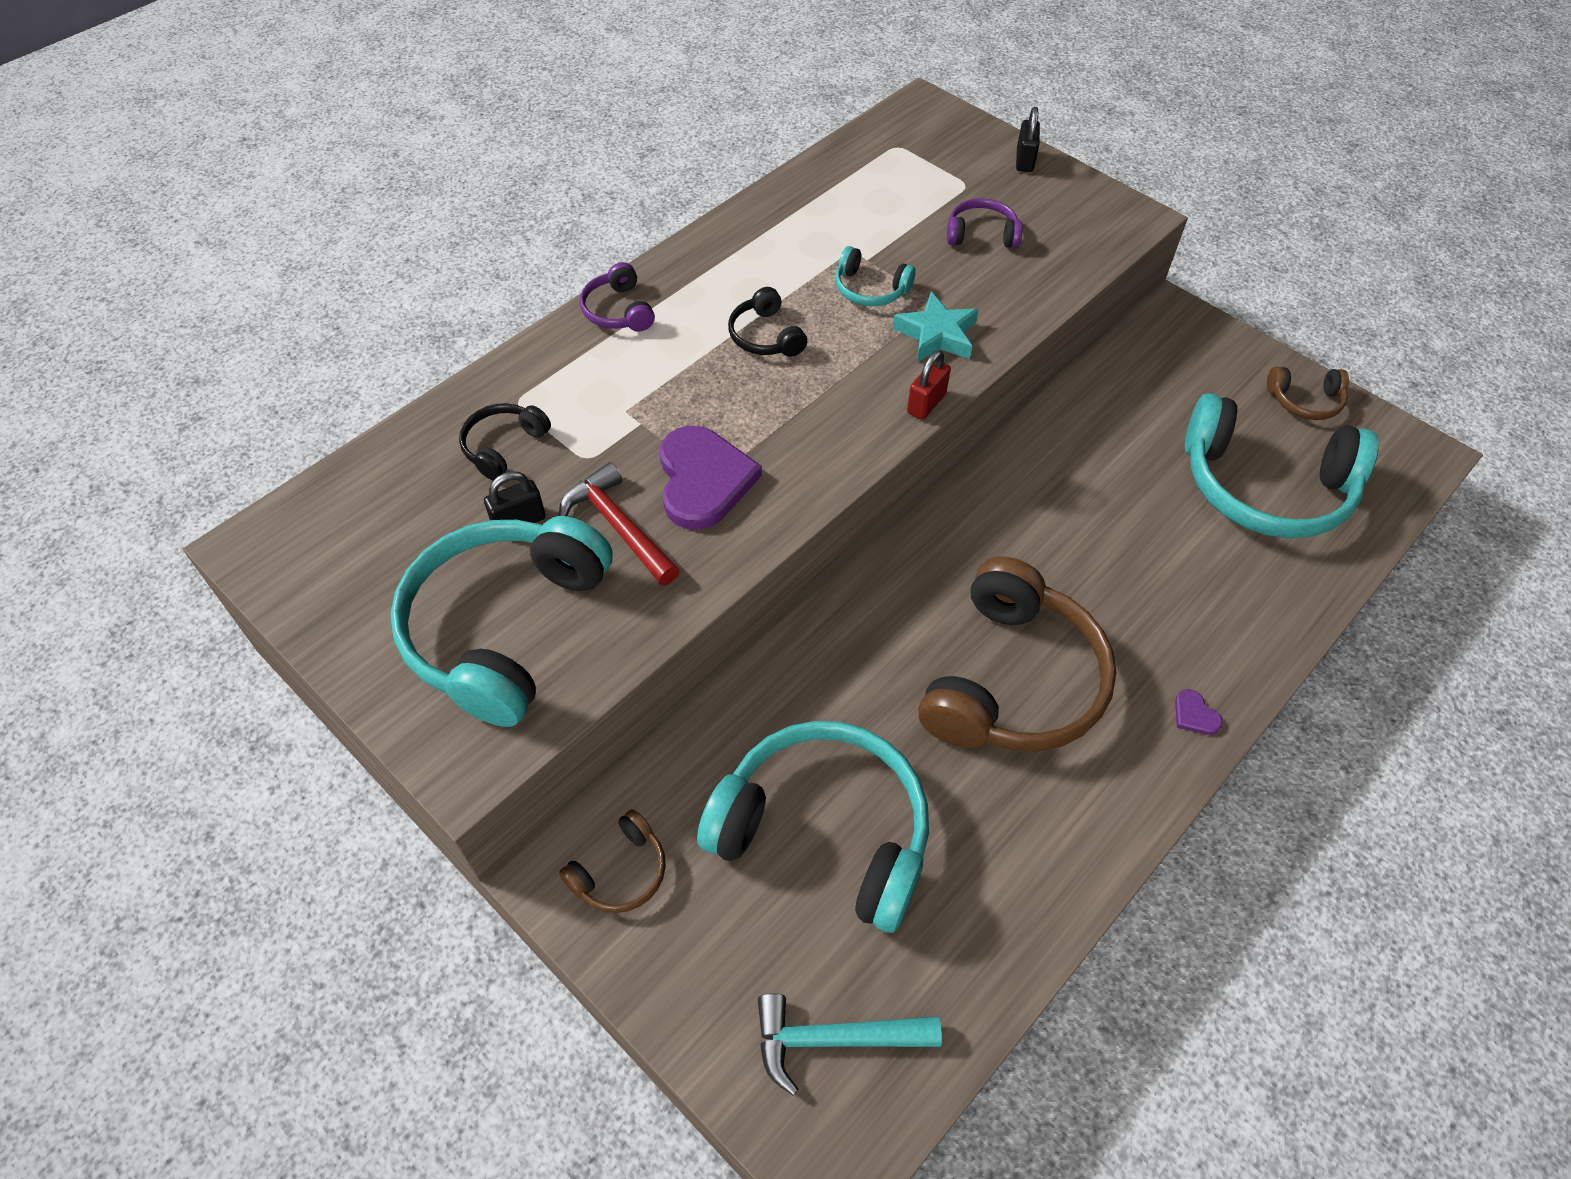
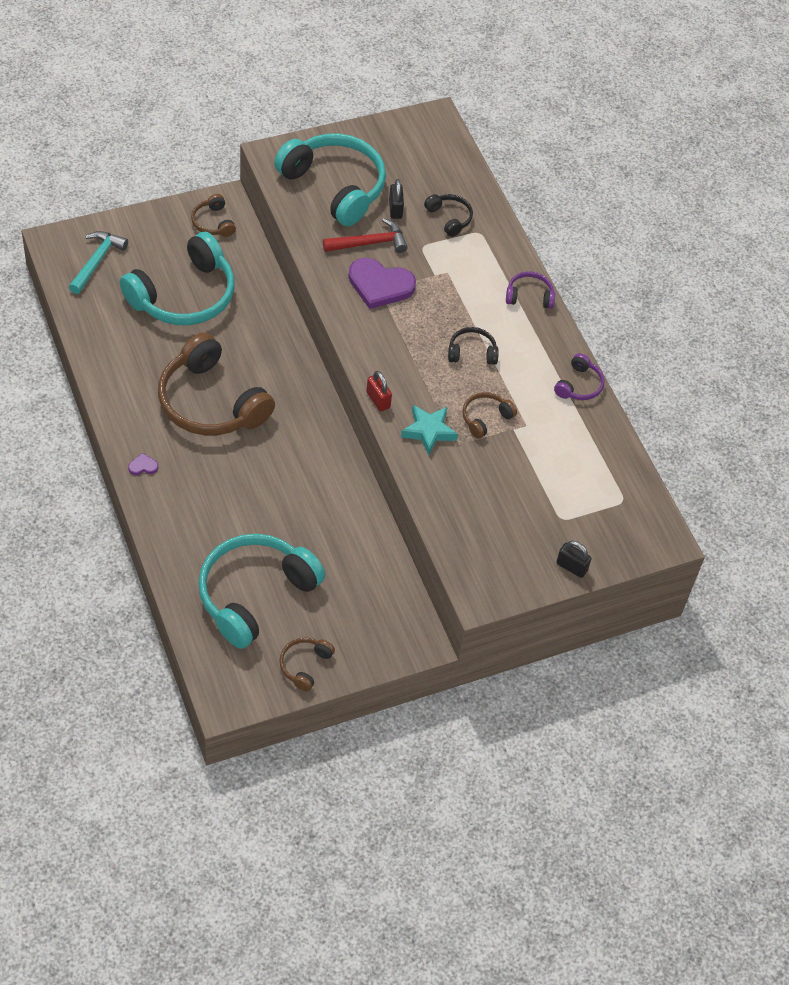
camera: 110 degrees right, 0 degrees up
(870, 289) = (485, 418): turquoise headphones -> brown headphones
(981, 234) = (506, 500): purple headphones -> purple headphones (579, 385)

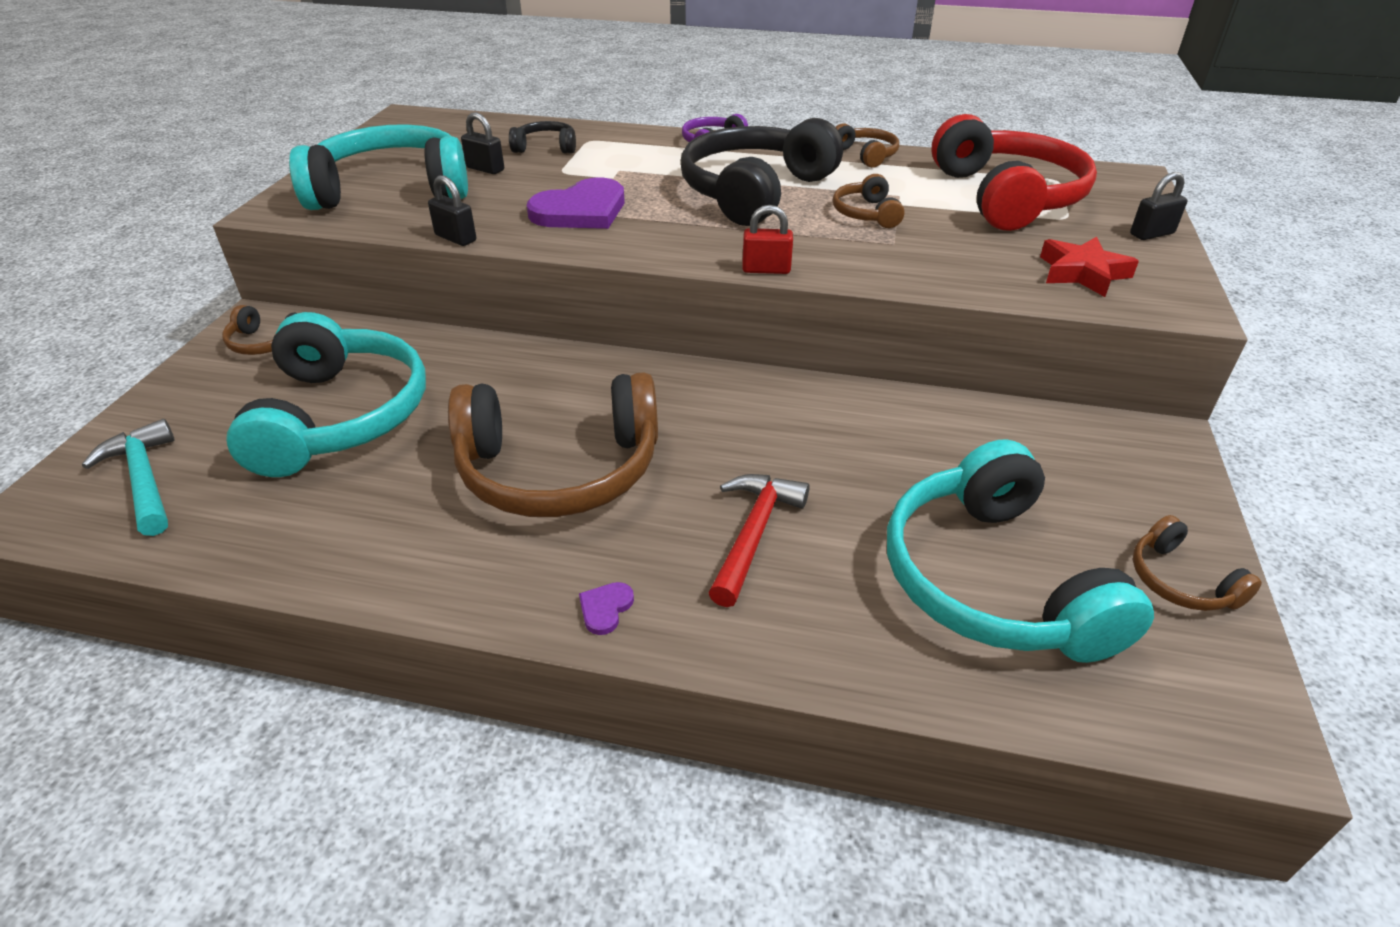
camera: 50 degrees left, 15 degrees down
(306, 251) = (455, 238): none -> black padlock
(369, 243) = (509, 197): red hammer -> red hammer (753, 534)
(428, 431) = (855, 253): turquoise star -> none
(472, 352) = (755, 192): black headphones -> black headphones, size x2.23
(487, 543) = (1082, 273): none -> red star
(570, 480) = (1007, 197): none -> red headphones
(579, 385) = (866, 155): purple headphones -> brown headphones

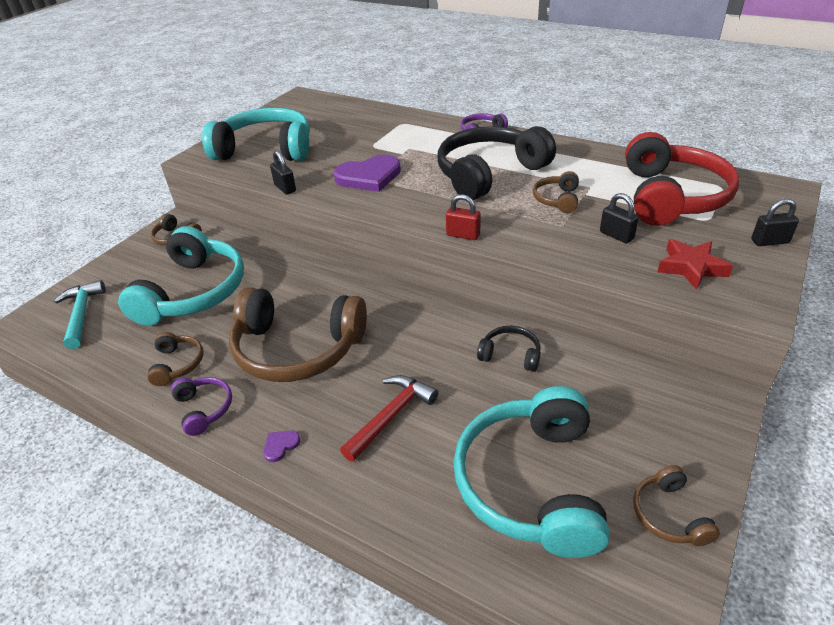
camera: 20 degrees right, 0 degrees up
(448, 581) = (204, 409): none -> purple headphones
(485, 169) = (327, 139): black padlock -> black padlock (616, 235)
(546, 147) = (372, 126): black headphones -> black headphones (510, 355)
(866, 155) = (585, 151): brown headphones -> brown headphones (177, 364)

